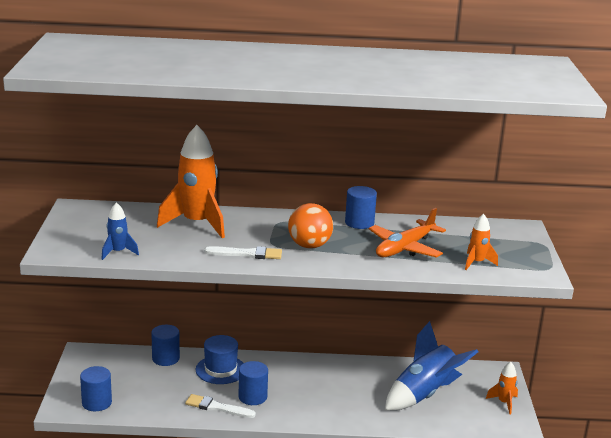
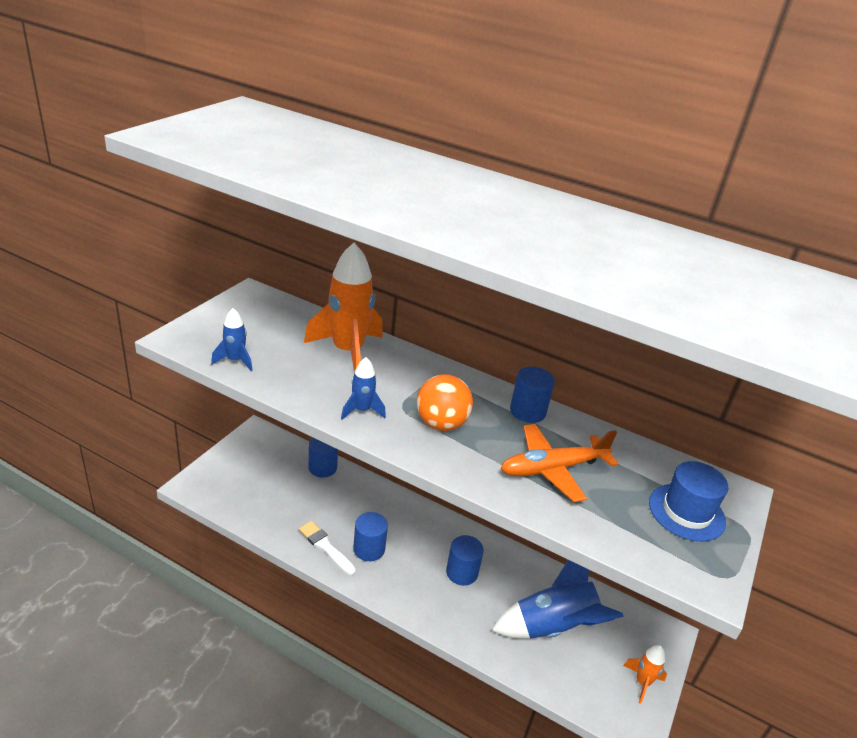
camera: 25 degrees right, 10 degrees up
(97, 403) = (223, 493): blue cylinder -> blue cylinder (462, 572)
(220, 370) = (363, 502): blue hat -> blue hat (686, 512)
(247, 254) = (362, 410): white brush -> blue rocket
(477, 263) = (630, 528): orange rocket -> none

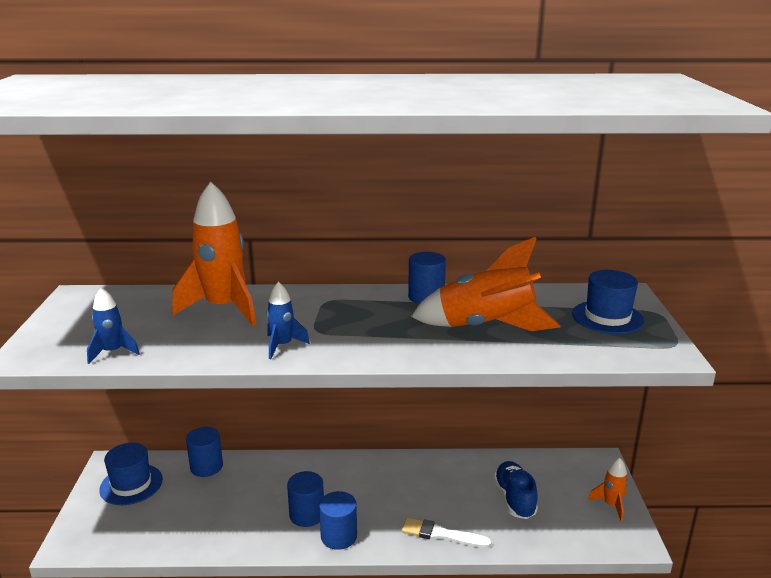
camera: 25 degrees left, 10 degrees down
(260, 457) = (131, 484): none -> blue hat
(325, 547) = (262, 532): white brush -> white brush (441, 534)
(441, 424) = (364, 330): orange ball -> none
(462, 572) = (406, 494): blue cylinder -> blue cylinder (339, 536)
(553, 469) = (486, 327): orange plane -> orange rocket
(553, 627) = (514, 499): blue rocket -> blue shoe

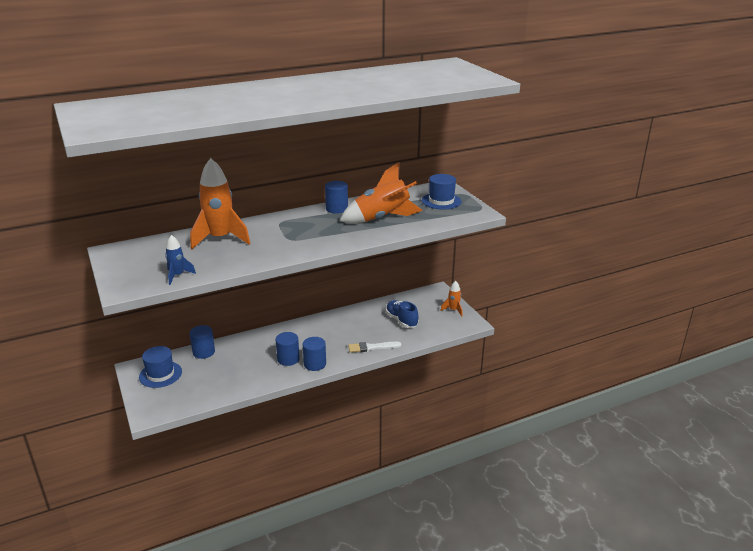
camera: 25 degrees left, 5 degrees up
(282, 346) = (278, 251): blue rocket -> none

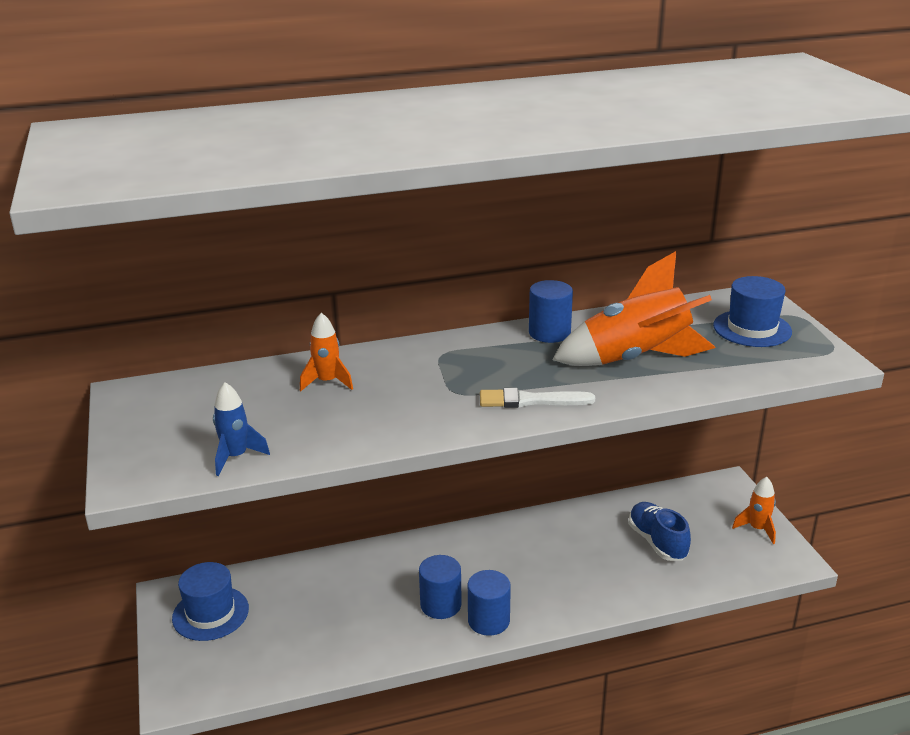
camera: 10 degrees right, 0 degrees up
(203, 352) = (292, 574): blue cylinder -> none
(220, 239) = (327, 382): orange rocket -> orange rocket, size x0.49
(372, 347) = (598, 595): white brush -> white brush (530, 400)

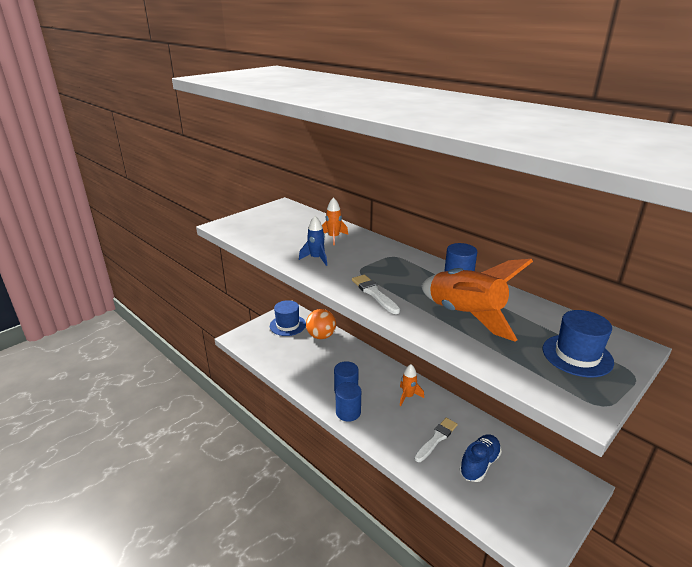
camera: 60 degrees right, 0 degrees up
(236, 457) = (254, 238): blue rocket -> blue rocket (316, 258)
(284, 583) = (321, 336): none -> orange ball
(595, 557) = (436, 439): none -> white brush
(757, 529) = (550, 519): orange rocket -> orange rocket (408, 396)

